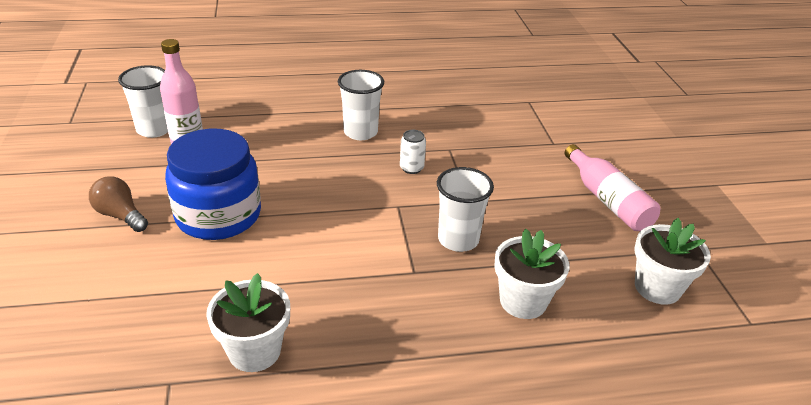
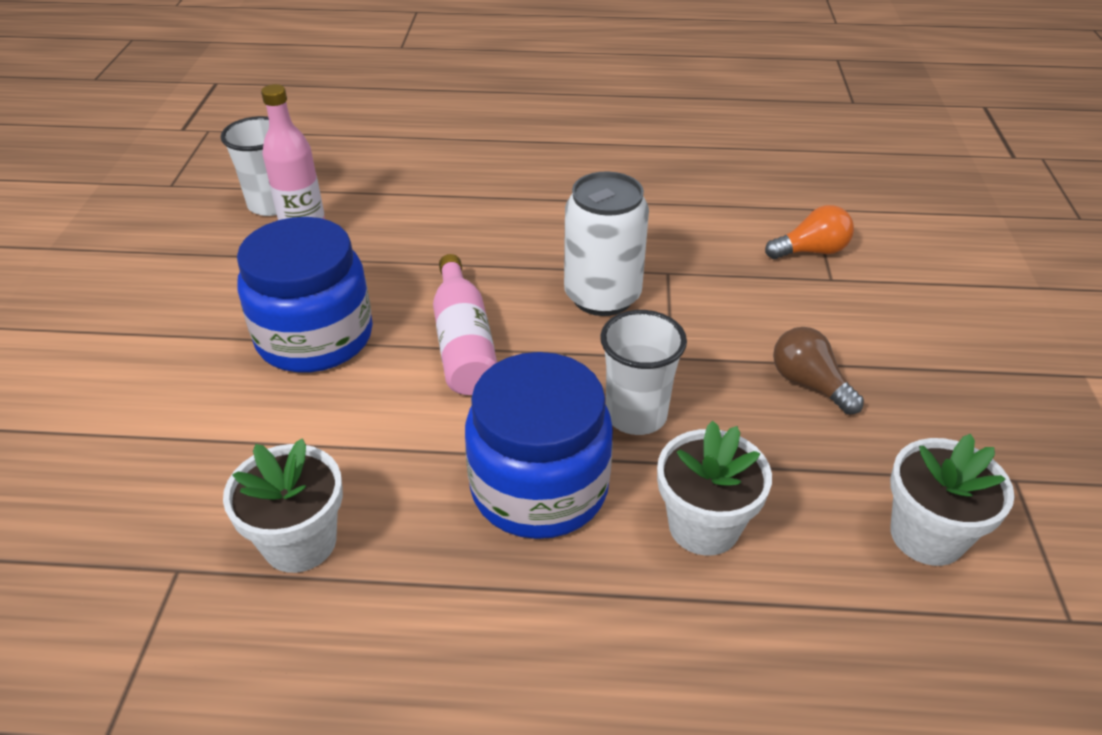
camera: 15 degrees right, 5 degrees up
(120, 215) = (191, 322): brown light bulb -> brown light bulb (809, 384)
(360, 132) = (546, 234): white cup -> none
(409, 293) = (539, 488): none -> blue jar
(411, 168) = (602, 296): white can -> white can, size x2.15
(536, 127) = (811, 251): none -> orange light bulb
(607, 200) = (889, 380): pink bottle -> pink bottle (463, 343)

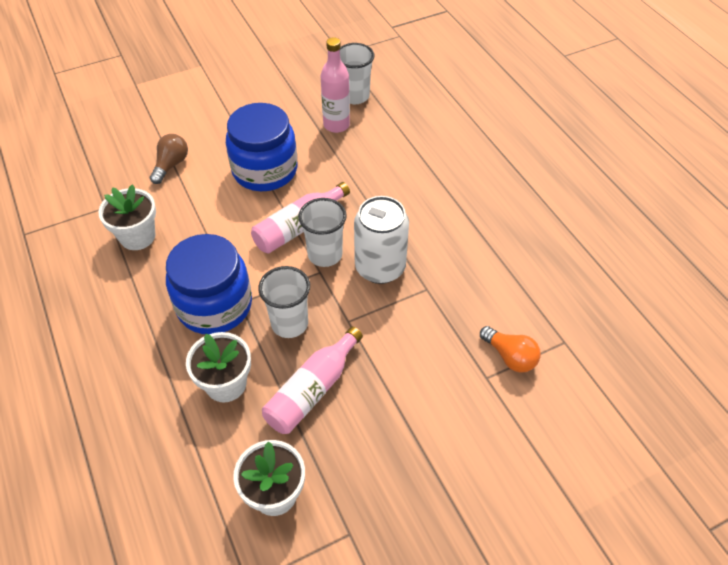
camera: 60 degrees right, 10 degrees up
(537, 336) = (325, 254): none -> white cup
(768, 433) = (312, 390): none -> pink bottle
(809, 384) = (369, 397): brown light bulb -> brown light bulb (171, 165)

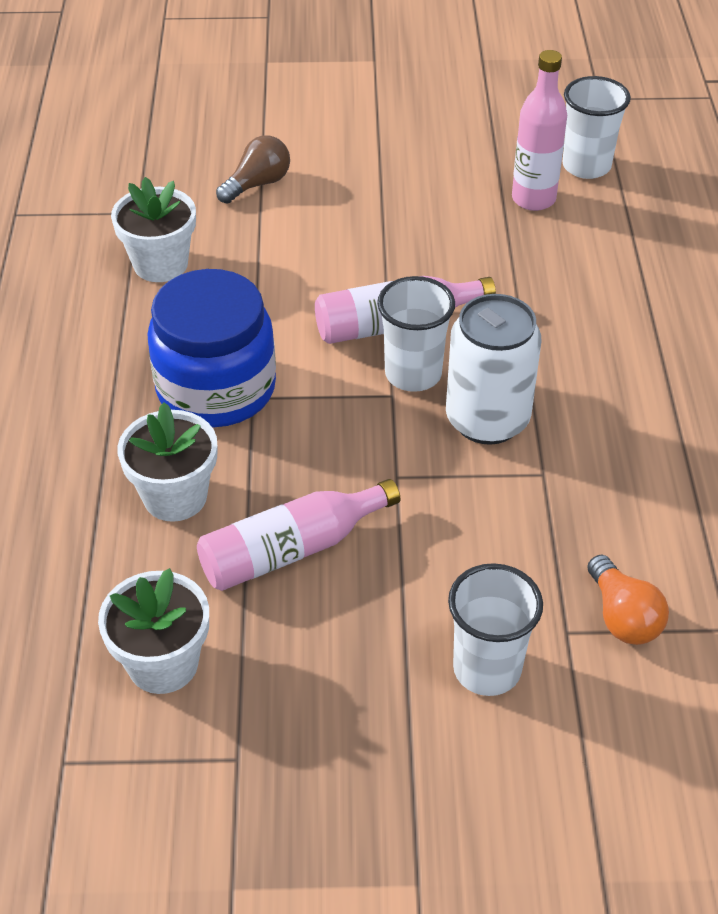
camera: 25 degrees right, 5 degrees down
(265, 170) = (388, 231): blue jar -> none
(289, 323) = (308, 450): white cup -> white cup (487, 669)

